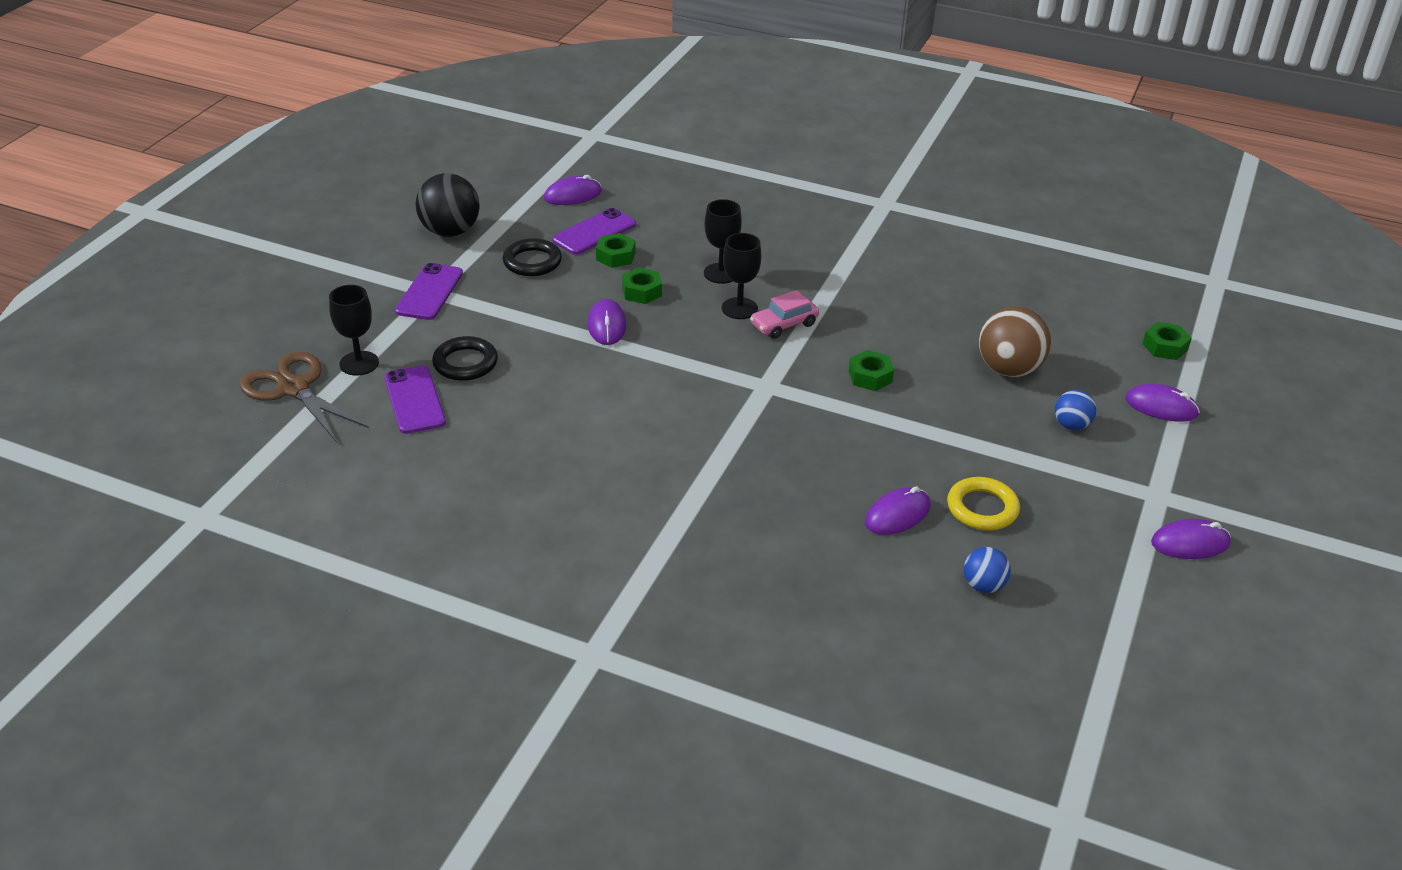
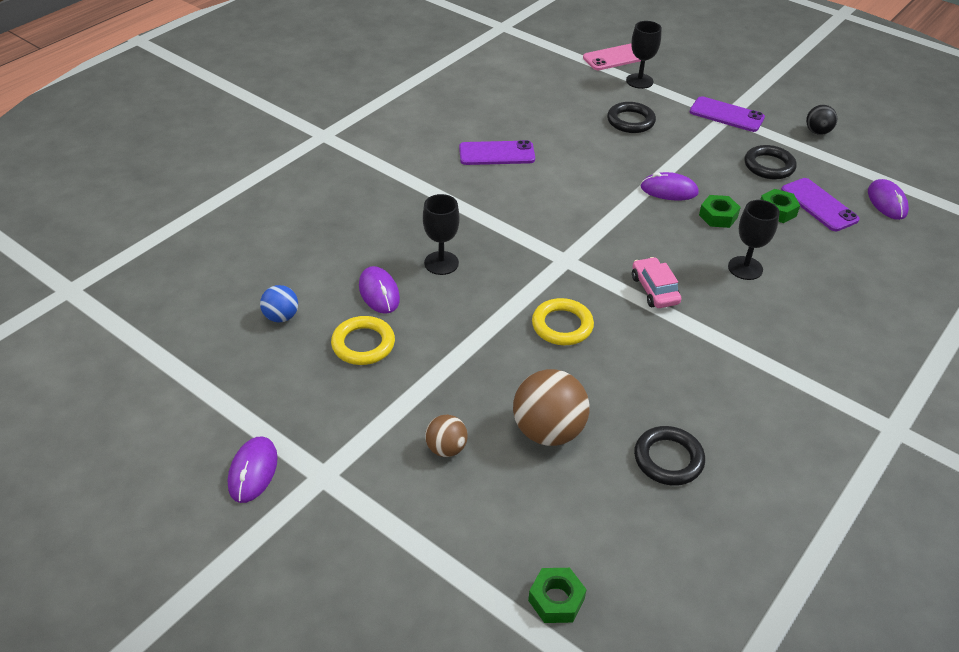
camera: 105 degrees right, 5 degrees up
(294, 388) = (616, 57): brown scissors -> pink phone
(414, 400) = (592, 98): purple phone -> purple phone (496, 154)
(450, 231) = (817, 132): black ball -> black ball, size x0.55
(739, 308) = (684, 268): black goblet -> black goblet (441, 263)
(870, 376) = (562, 325): green nut -> yellow ring
(992, 304) = (668, 459): none -> black ring
(1071, 425) = (446, 448): blue ball -> brown ball
(1161, 407) = (449, 541): purple mouse -> none

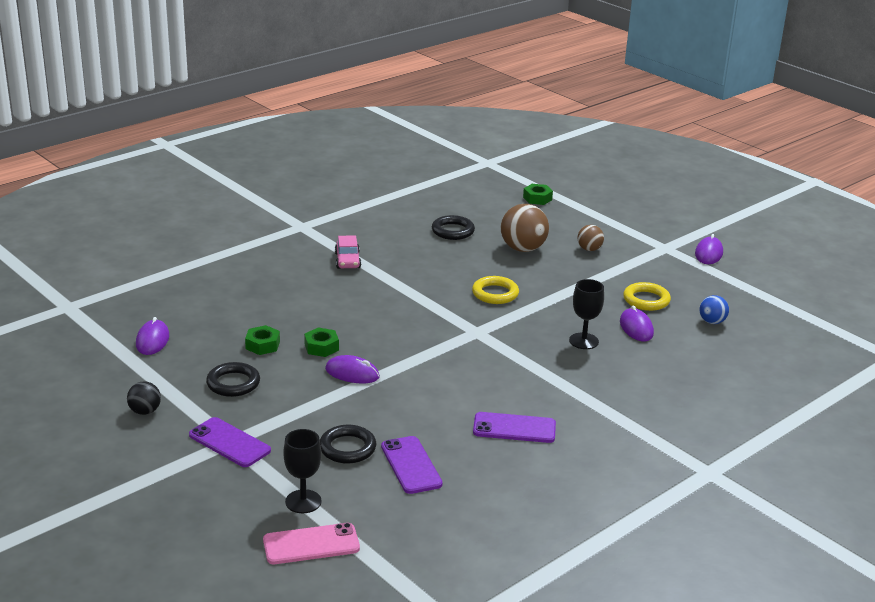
camera: 170 degrees left, 15 degrees down
(654, 290) = (412, 305): pink car -> pink car (347, 260)
(745, 268) = (328, 310): black goblet -> none
(819, 205) = (219, 345): purple phone -> purple phone (411, 465)

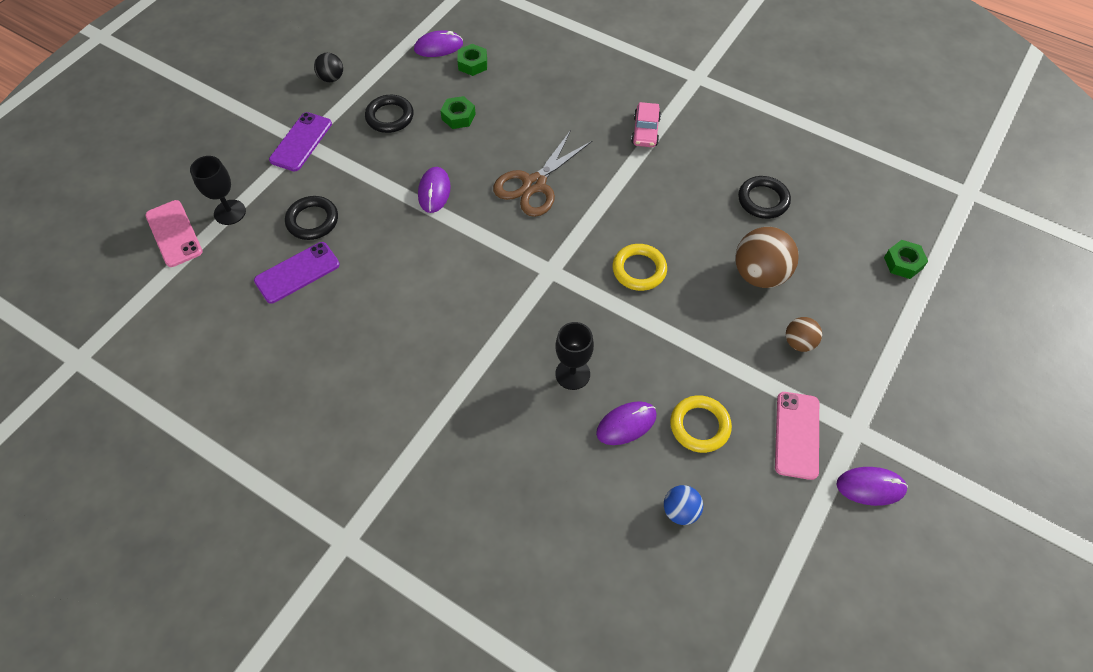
camera: 75 degrees right, 30 degrees up
(321, 347) = (471, 157): green nut -> green nut (472, 64)
(347, 260) = (645, 131): pink car -> pink car turned 60 degrees counterclockwise
(376, 322) = (534, 184): none -> brown scissors
(514, 428) = (379, 341): purple phone -> none
(664, 268) = (797, 435): none -> pink phone

